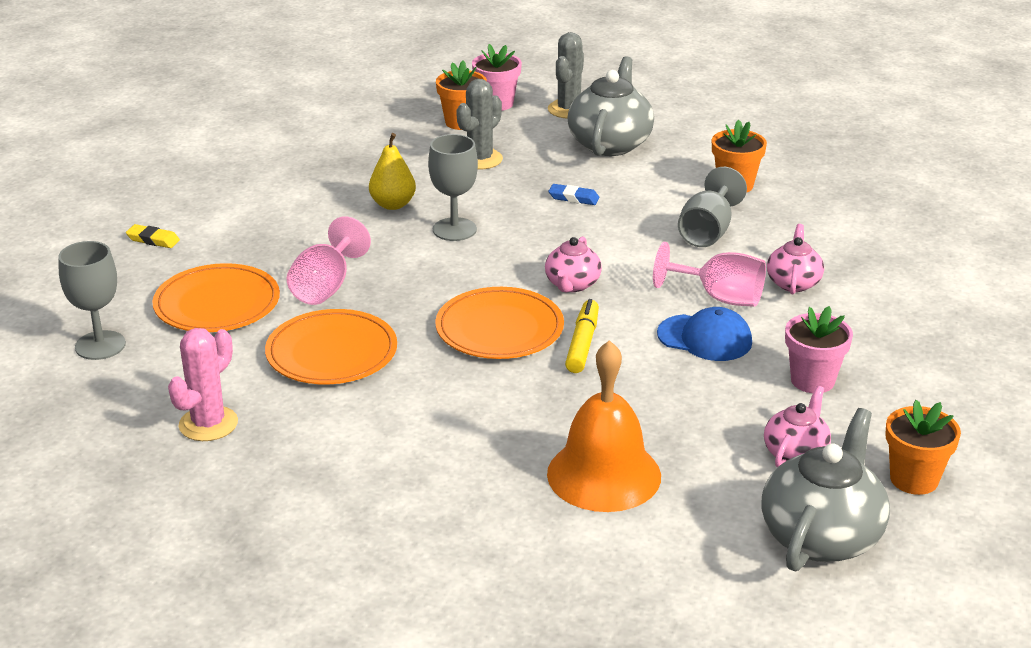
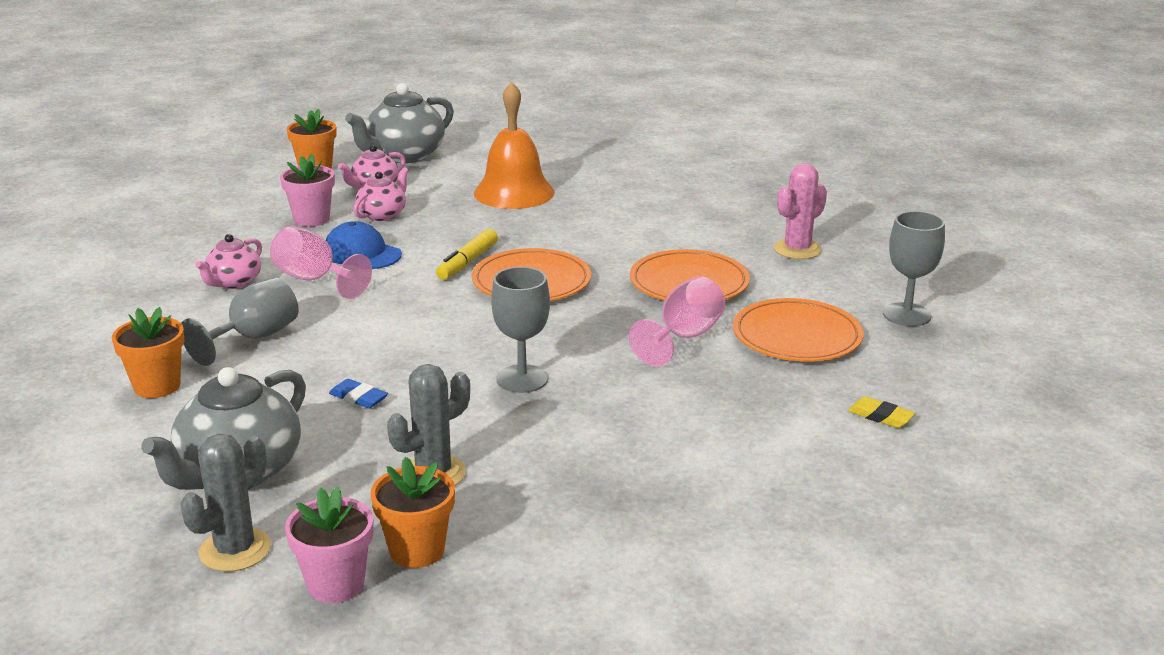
camera: 165 degrees left, 5 degrees down
(393, 204) = (580, 421): yellow pear -> none
(572, 284) = (438, 307): pink teapot -> pink teapot (382, 215)

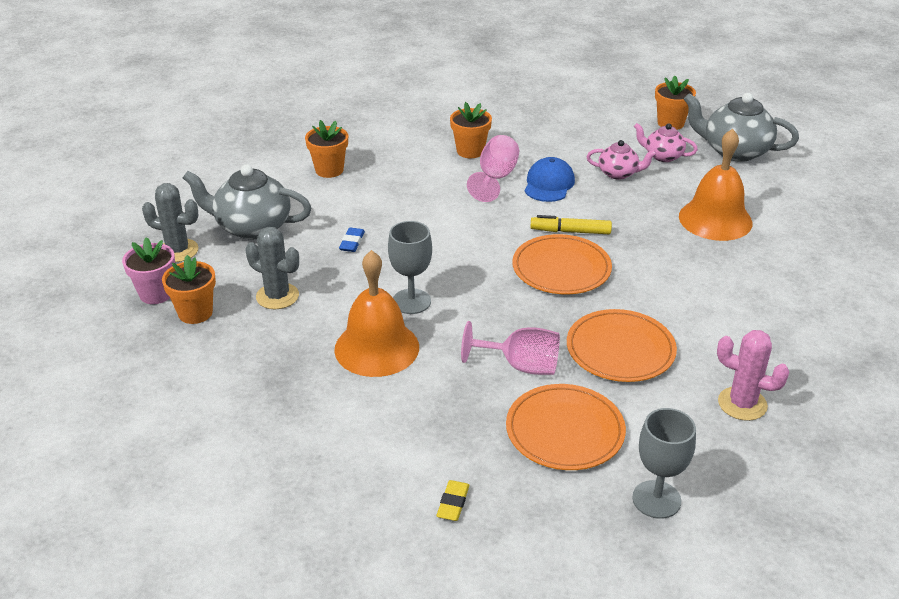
camera: 70 degrees right, 10 degrees up
(233, 282) = (470, 151): pink teapot -> orange flower pot
(254, 338) = (403, 182): grey goblet -> none
(312, 219) = (585, 148): pink flower pot -> none
(596, 417) = (376, 348): none -> orange bell

